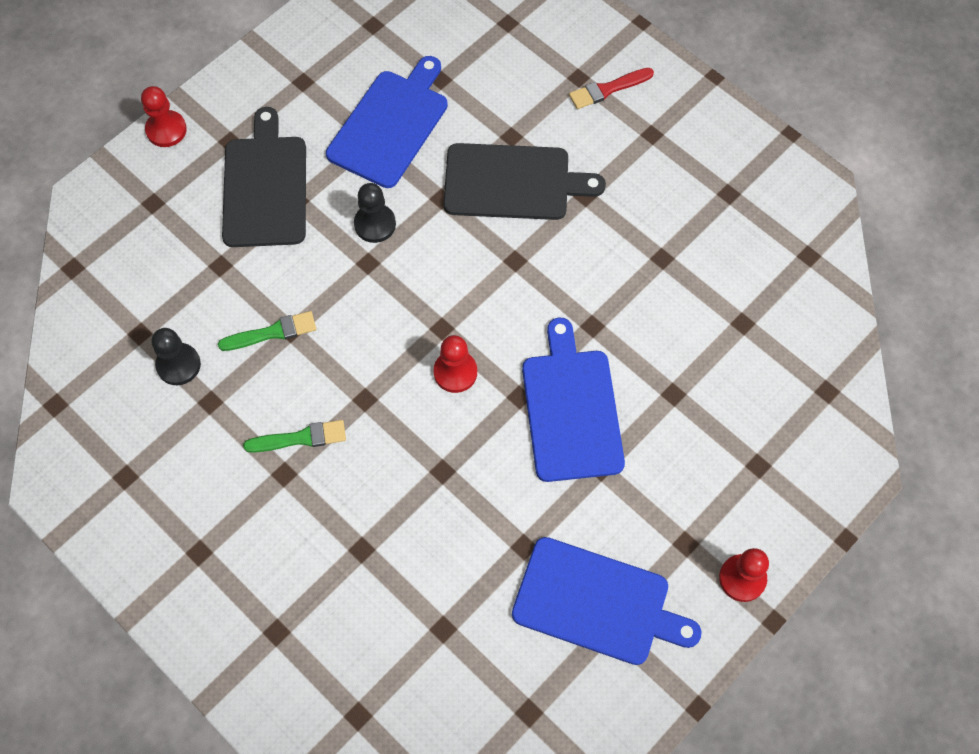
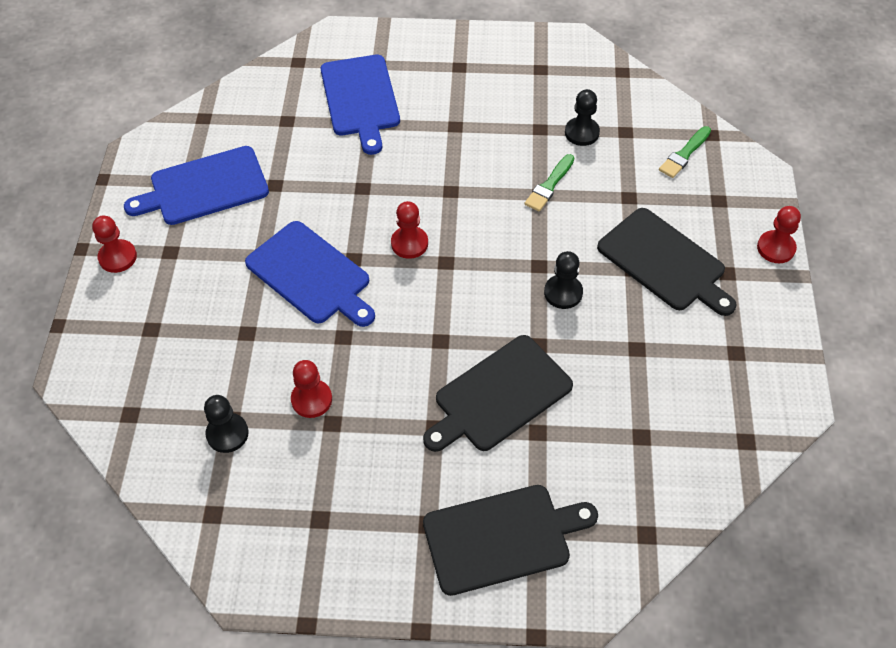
camera: 140 degrees right, 10 degrees down
(300, 438) = (466, 147): green brush -> green brush (684, 154)
(390, 125) = (635, 369): blue cutting board -> blue cutting board (360, 99)
(608, 89) = (502, 538): red brush -> black cutting board
(663, 289) = (311, 399): none -> red pawn
(754, 311) = (227, 434): none -> black pawn

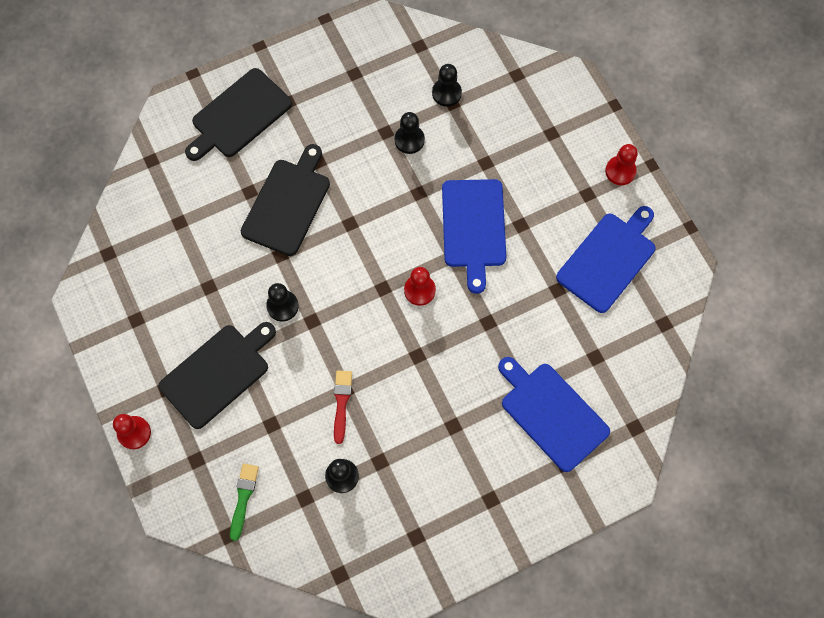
camera: 150 degrees right, 15 degrees up
(311, 275) = (473, 227): blue cutting board -> blue cutting board turned 105 degrees counterclockwise
(311, 399) = (409, 140): red pawn -> black pawn
(549, 185) = (341, 403): green brush -> red brush
(664, 262) = (217, 373): black cutting board -> black cutting board turned 120 degrees clockwise

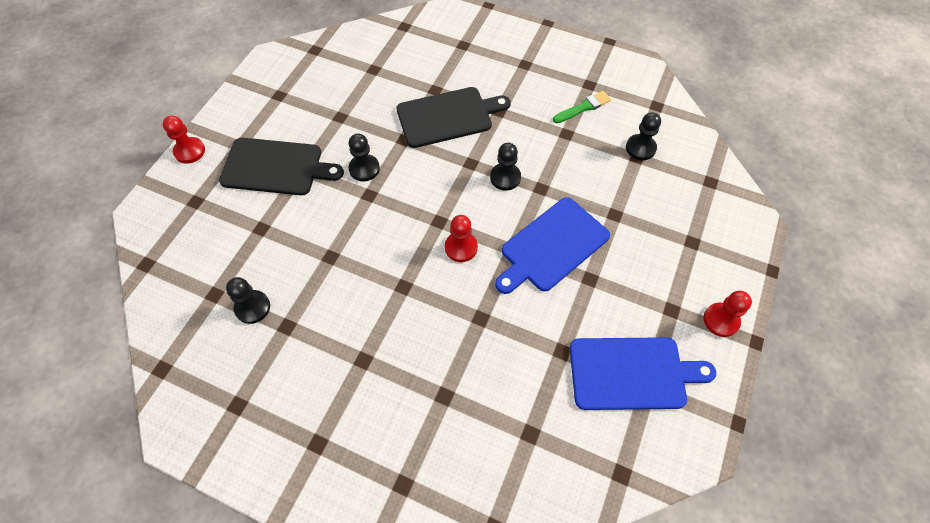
camera: 50 degrees right, 10 degrees down
(239, 115) = (485, 46): black cutting board -> none
(243, 498) = (184, 252): green brush -> green brush (583, 107)
(341, 403) = (317, 262): red brush -> none
(409, 140) = (576, 152): black pawn -> black pawn (505, 177)
(551, 413) = (442, 436): blue cutting board -> none

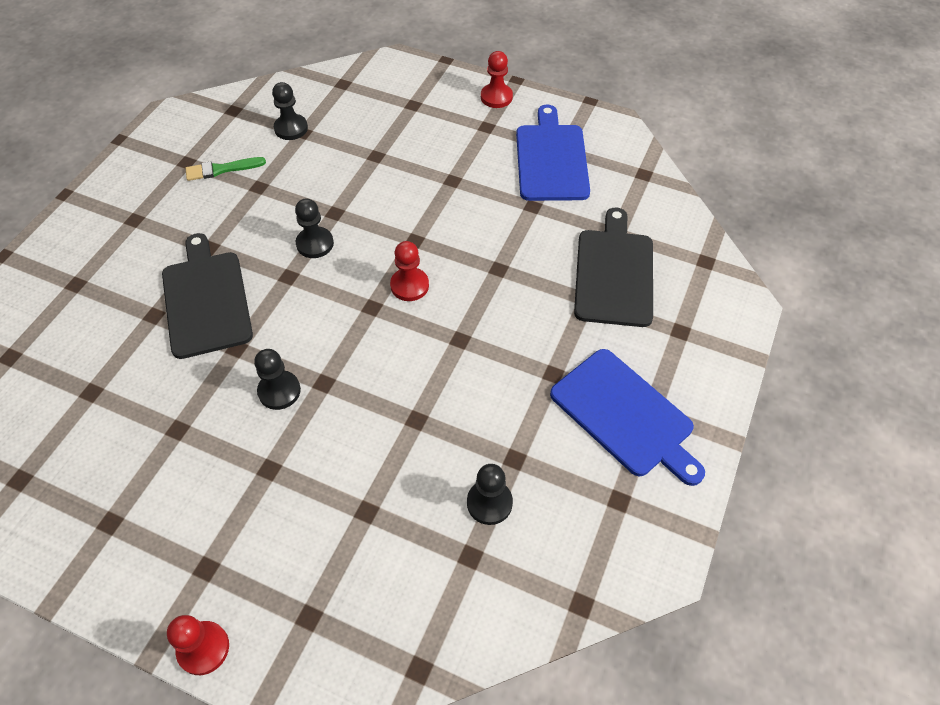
camera: 90 degrees left, 5 degrees down
(276, 167) = (259, 506): black cutting board -> black cutting board (614, 273)
(552, 246) = (412, 207): blue cutting board -> blue cutting board (625, 415)
(583, 107) = (221, 169): green brush -> green brush turned 75 degrees counterclockwise

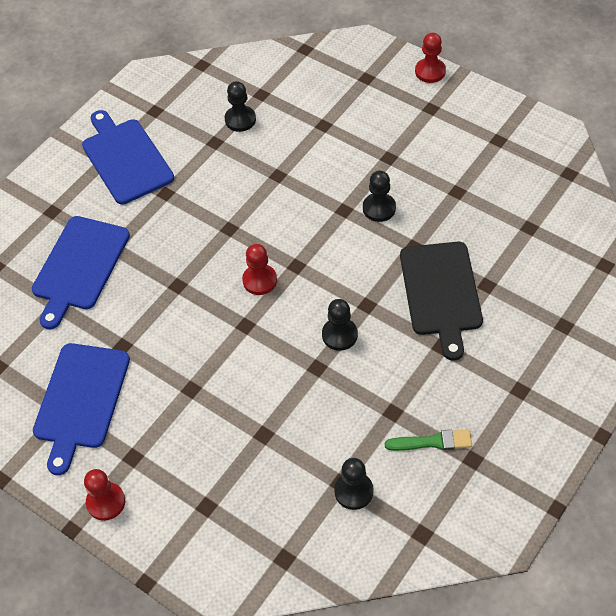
camera: 165 degrees left, 0 degrees up
(614, 273) = (79, 266): black cutting board -> blue cutting board

